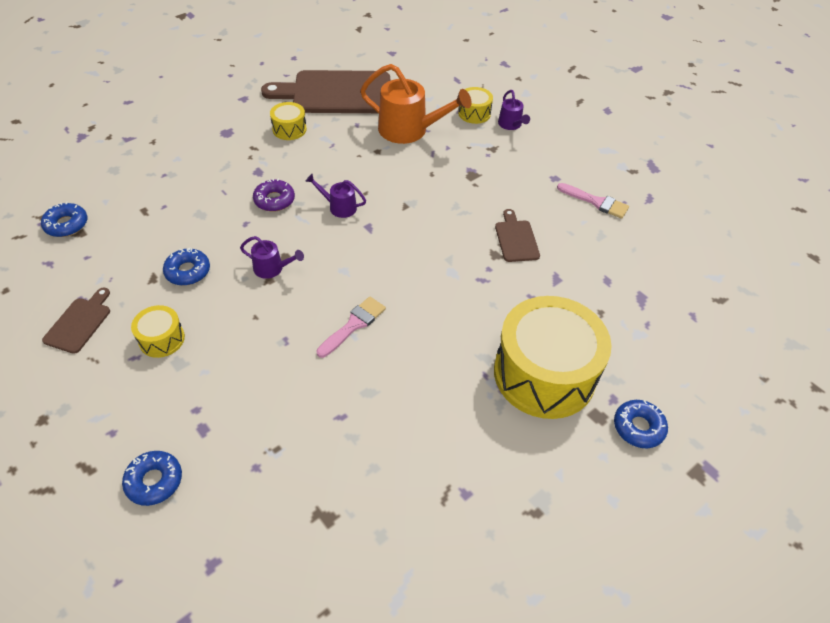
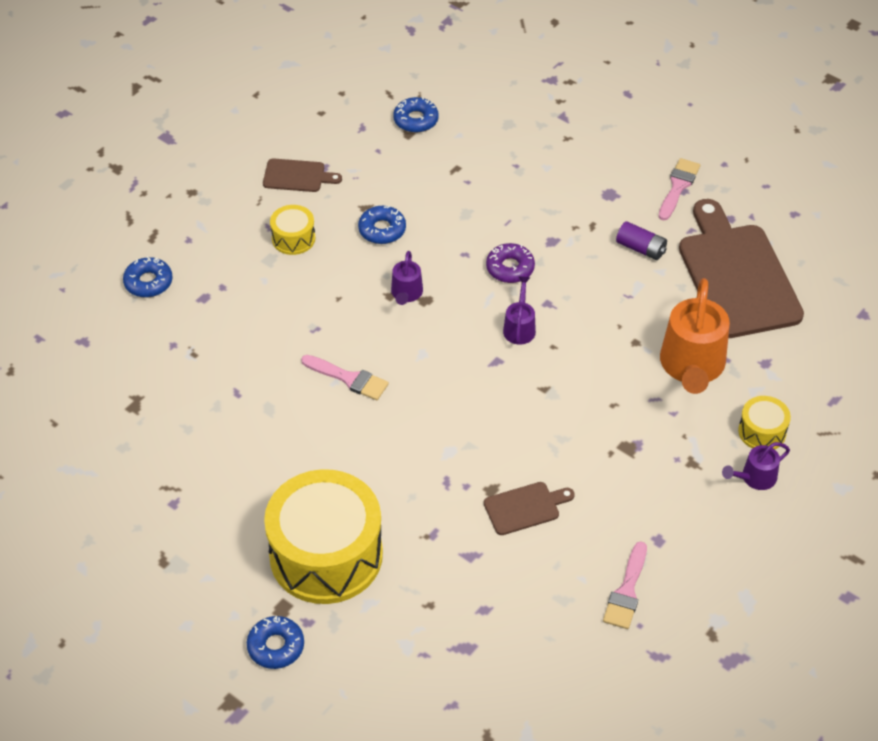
camera: 80 degrees right, 0 degrees up
(239, 99) = (678, 186): none -> pink brush
(289, 129) = (641, 248): yellow drum -> purple battery

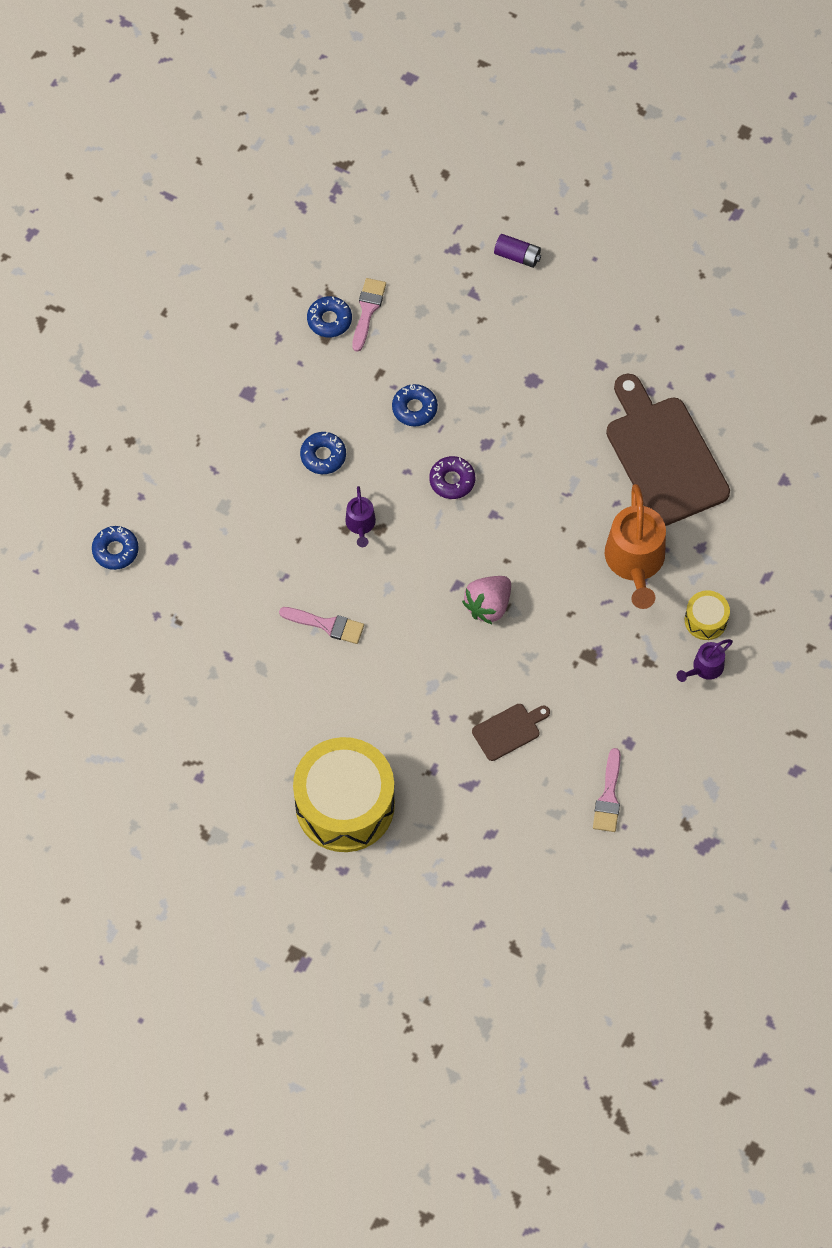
camera: 10 degrees left, 15 degrees up
(276, 646) = (321, 897): blue donut -> blue donut (414, 408)
(293, 238) = (241, 479): yellow drum -> none
(297, 176) = (228, 406): brown cutting board -> none
(519, 327) = (472, 545): purple watering can -> none
(525, 385) = (488, 605): none -> pink strawberry
(641, 248) = (571, 439): purple battery -> purple battery (517, 256)
(678, 186) = (596, 361): pink brush -> pink brush (367, 310)

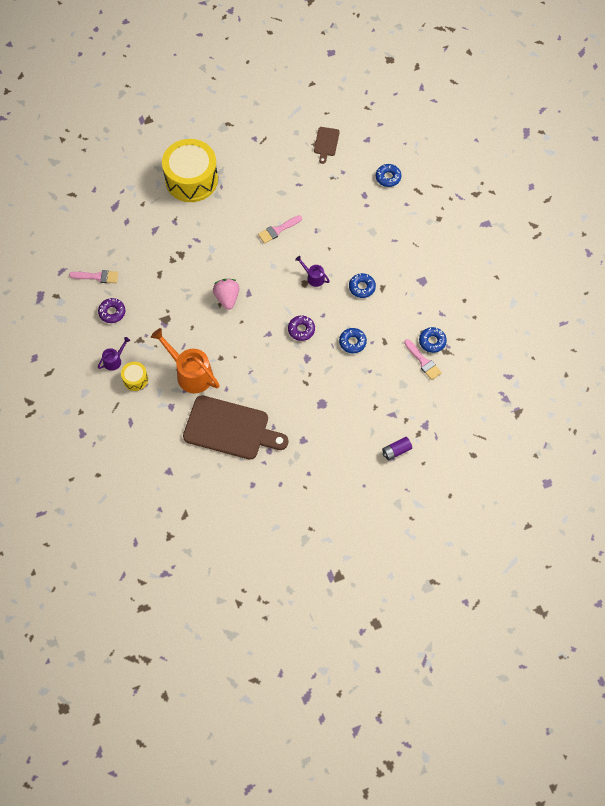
camera: 130 degrees right, 0 degrees up
(509, 730) = (163, 262): brown cutting board -> brown cutting board (326, 143)
(608, 796) = (97, 276): pink brush -> pink brush turned 135 degrees clockwise
(642, 730) = (112, 312): none -> purple donut
(704, 668) = (114, 360): purple watering can -> purple watering can turned 45 degrees clockwise

